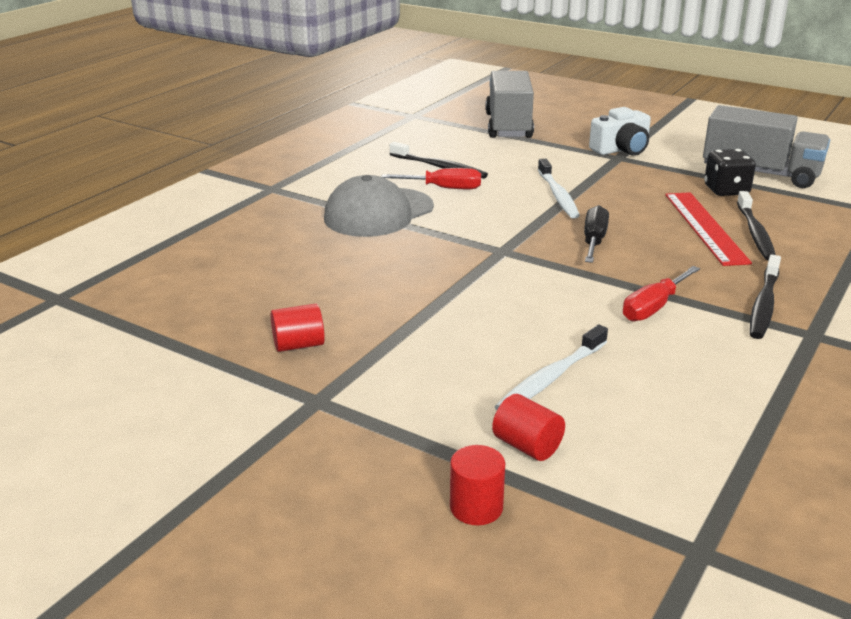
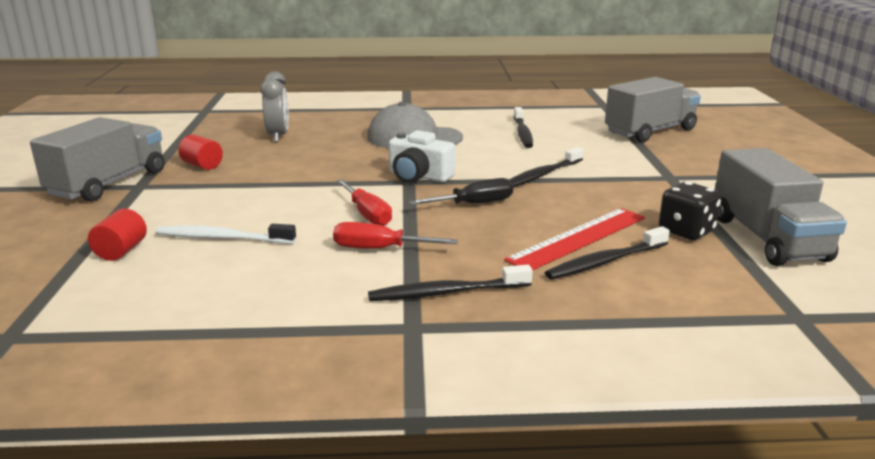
camera: 55 degrees right, 5 degrees down
(258, 277) = (278, 136): none -> grey clock
(278, 421) = (109, 183): none -> grey truck
(444, 188) = (487, 143): red screwdriver -> red screwdriver (367, 214)
(476, 507) = (37, 253): red cylinder -> none
(558, 195) = (541, 175): white toothbrush -> black toothbrush
(621, 149) = (690, 174): white camera -> white camera (419, 176)

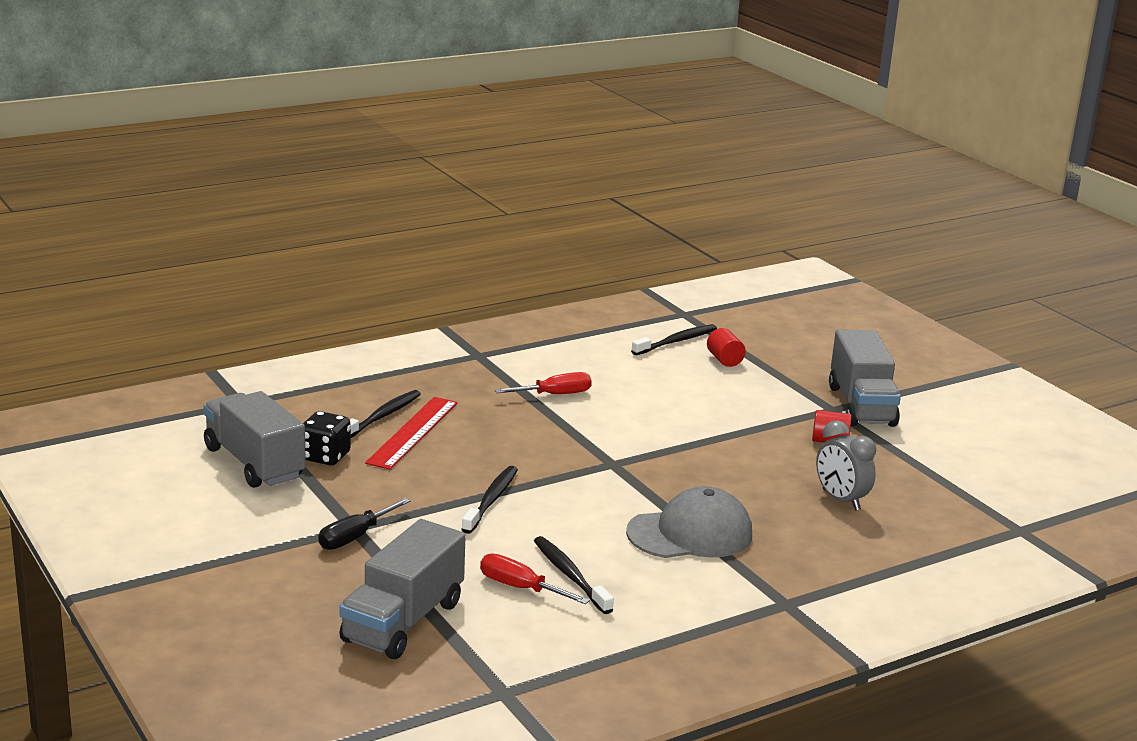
camera: 150 degrees right, 0 degrees up
(222, 238) = (676, 381): white toothbrush -> none
(367, 214) = (601, 420): red screwdriver -> red screwdriver (520, 588)
(419, 176) = (610, 472): white camera -> none
(446, 292) = (477, 375): black toothbrush -> black toothbrush (676, 341)
(474, 204) = (525, 449): black screwdriver -> black screwdriver (355, 537)

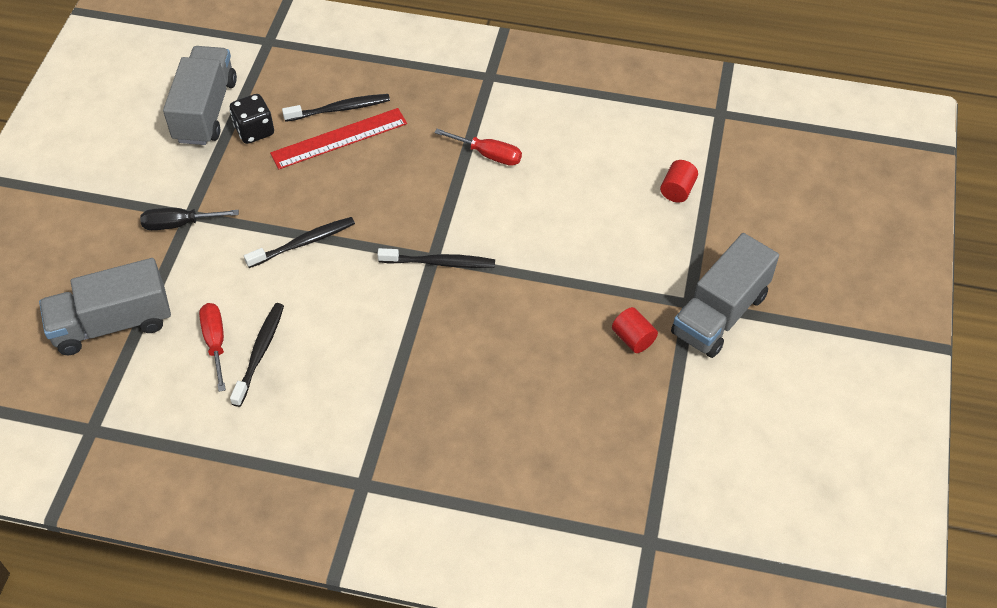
camera: 45 degrees right, 30 degrees up
(676, 341) = (667, 145): black toothbrush -> black toothbrush (439, 263)
(690, 533) = (391, 367): grey cap -> none
(840, 500) = (549, 409): grey clock -> none

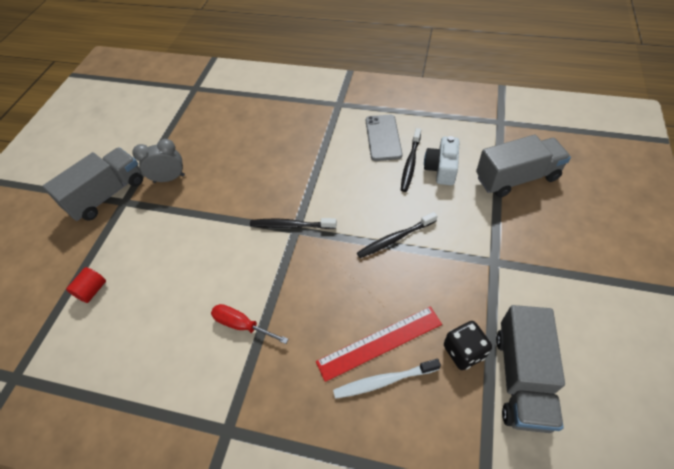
camera: 175 degrees left, 0 degrees up
(179, 224) = (499, 252): black screwdriver -> none
(215, 342) = (441, 168): red screwdriver -> white camera
(293, 403) = (383, 138): none -> grey phone
(340, 109) = (383, 381): black toothbrush -> white toothbrush
(633, 338) = (169, 178): red cylinder -> grey clock

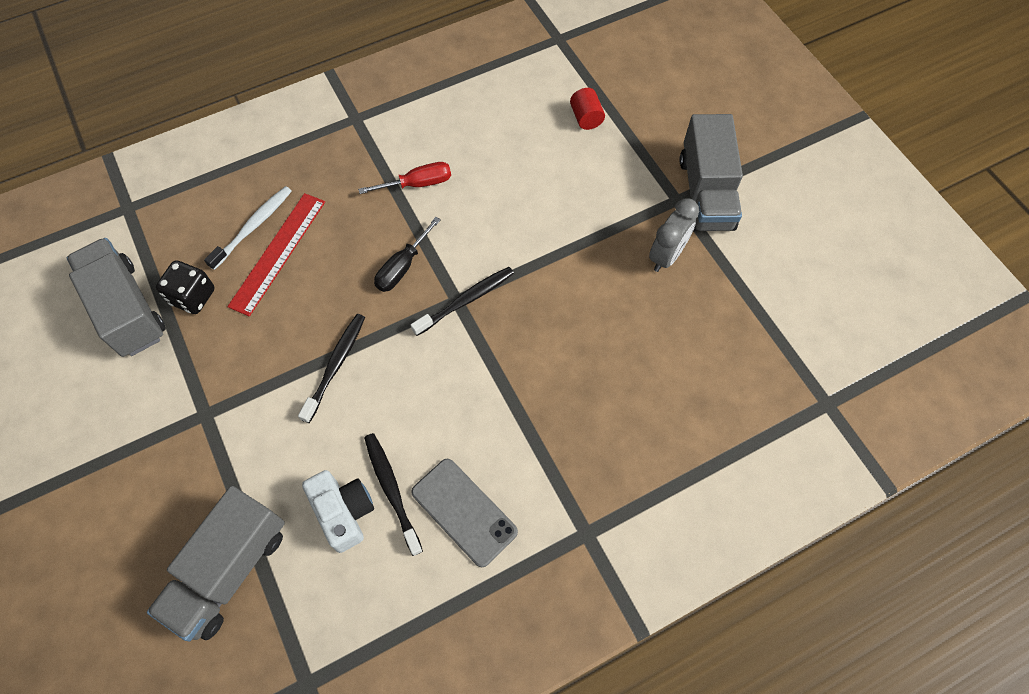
camera: 135 degrees right, 10 degrees up
(307, 271) = (402, 267): none -> black screwdriver

